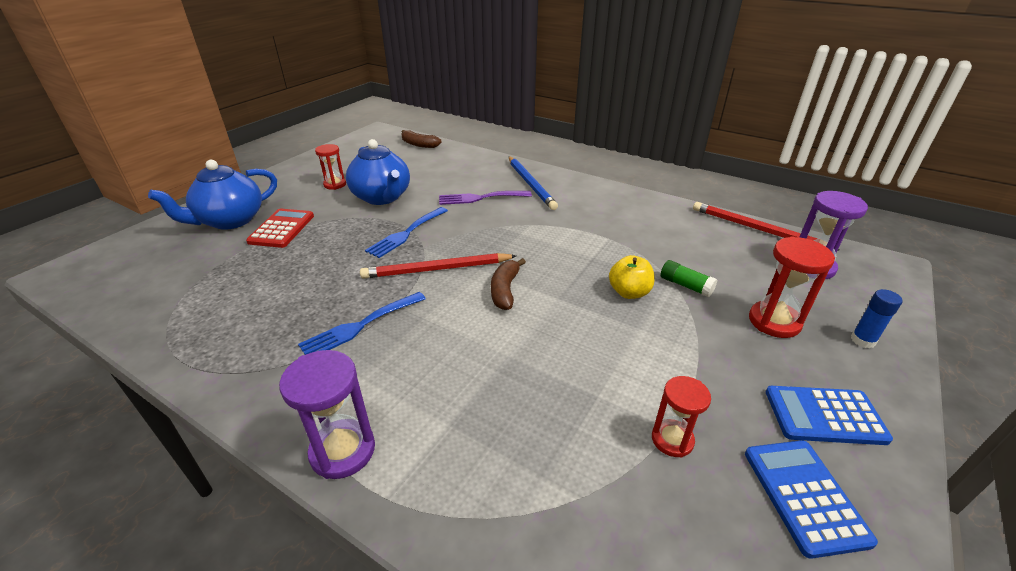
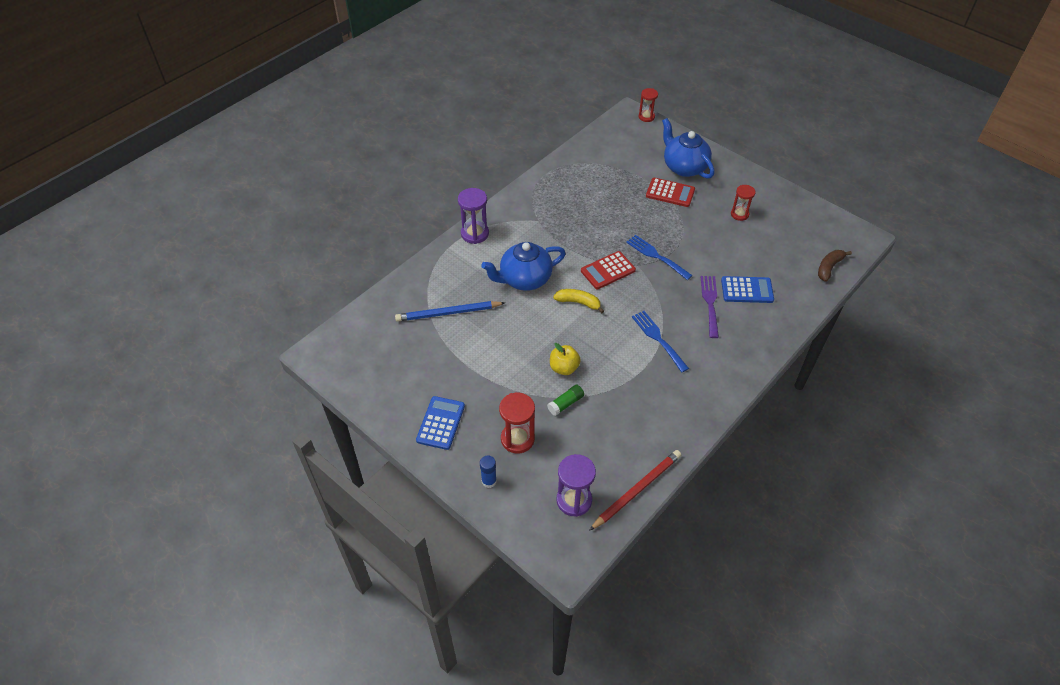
camera: 100 degrees right, 15 degrees up
(360, 326) = (557, 236): blue fork -> blue fork (658, 339)
(382, 197) = (715, 242): blue teapot -> blue teapot (524, 279)
(437, 269) = (608, 270): red pencil -> red calculator
(505, 290) = (578, 302): brown banana -> yellow banana
(531, 184) = (735, 342): blue pencil -> blue pencil (448, 313)
(672, 439) = (446, 350): red hourglass -> red hourglass (646, 117)
(804, 496) = (403, 389): blue calculator -> blue calculator (747, 290)

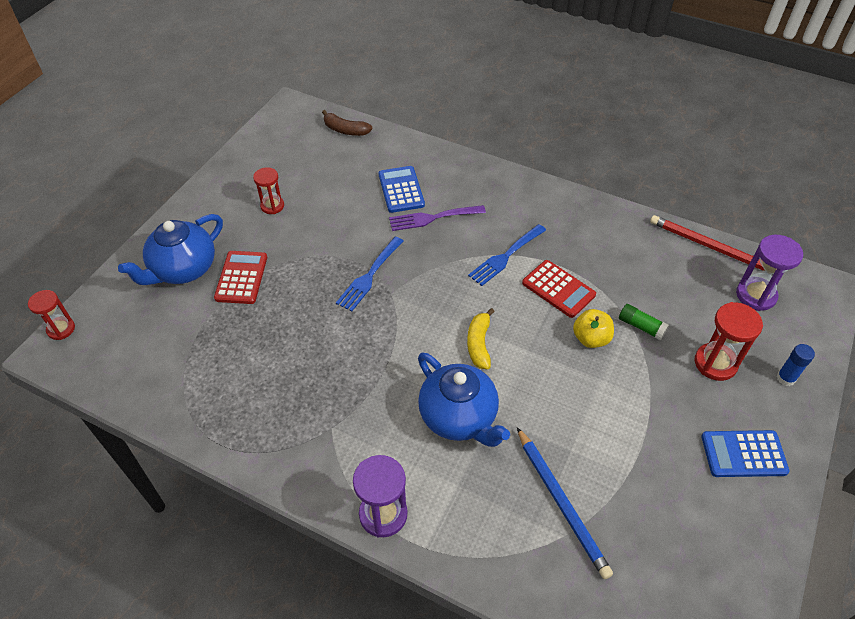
camera: 105 degrees left, 0 degrees up
(608, 270) = (411, 322): red calculator -> red calculator (558, 289)

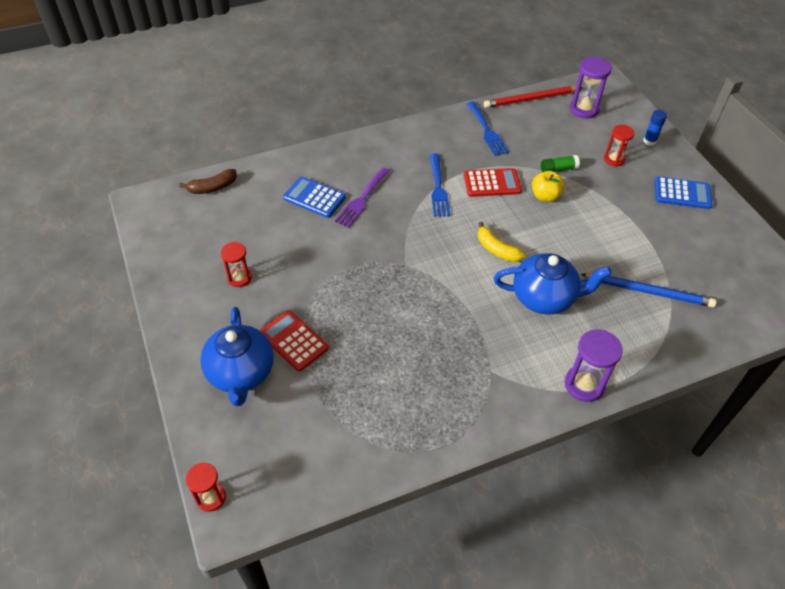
camera: 50 degrees left, 0 degrees up
(369, 276) = (377, 266): blue fork -> blue fork (487, 131)
(715, 363) = (614, 159): red hourglass -> red hourglass, size x0.66
(743, 454) = (682, 193): blue calculator -> blue calculator turned 120 degrees counterclockwise

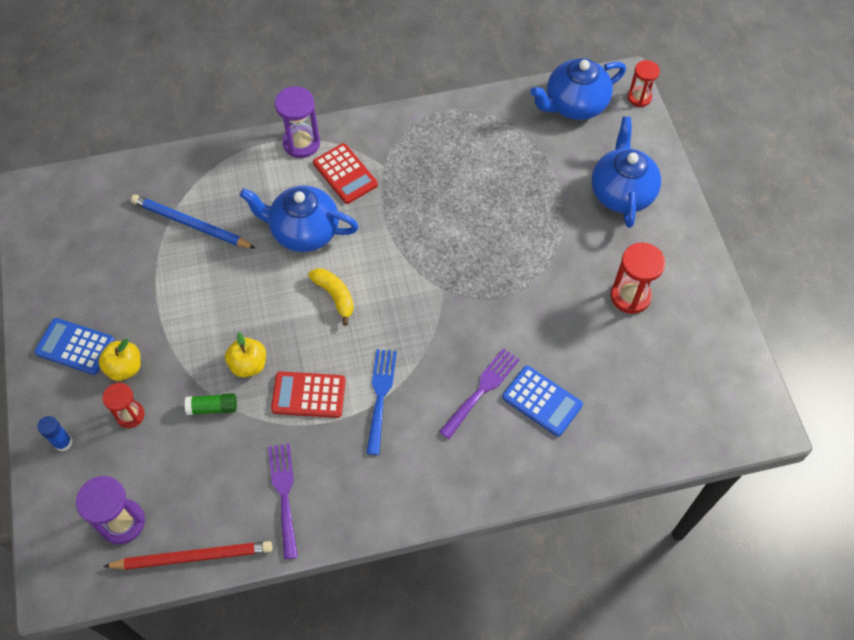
camera: 170 degrees left, 10 degrees up
(212, 187) = (675, 436): brown banana -> none
(239, 278) = (630, 296): red hourglass -> red hourglass, size x1.51
(290, 475) = (574, 105): none -> blue teapot
(293, 341) = (571, 218): red calculator -> red calculator (345, 174)
(487, 131) = (284, 494): blue fork -> purple fork
(636, 185) = (125, 368): none -> yellow apple

